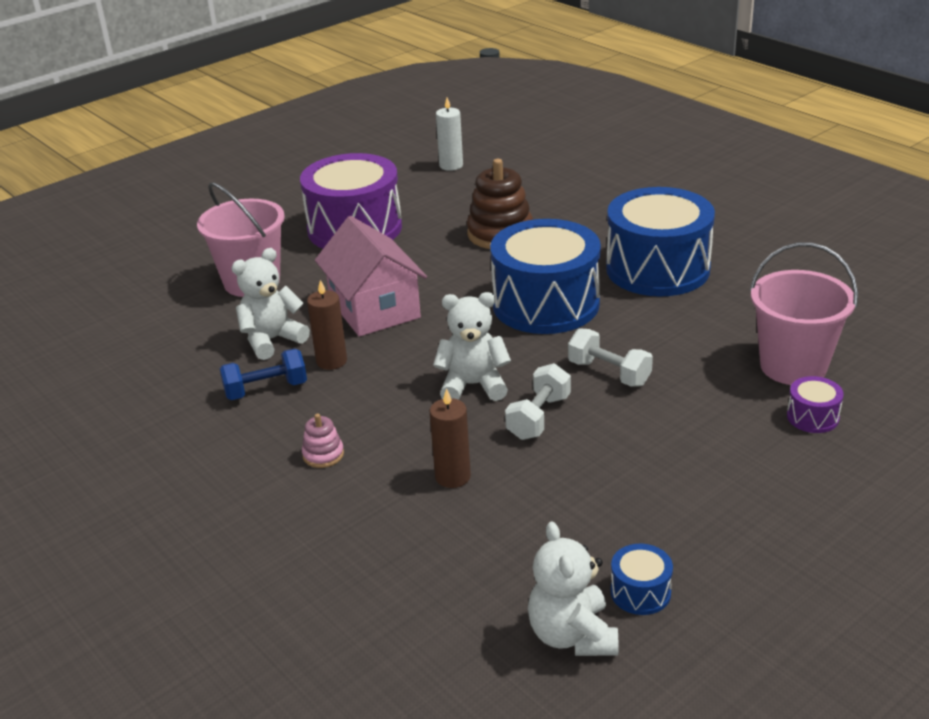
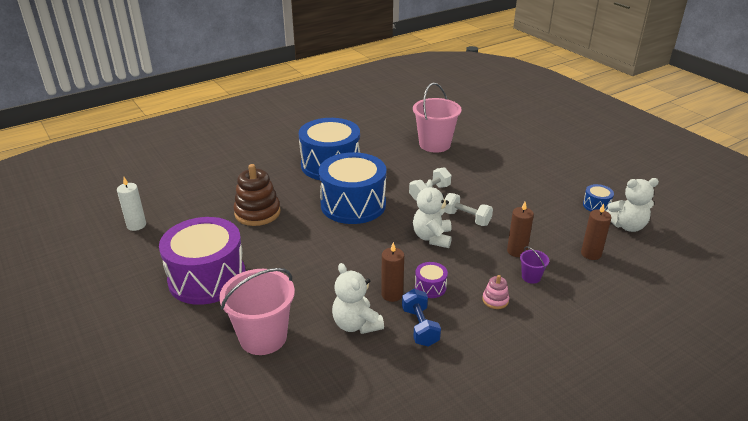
camera: 85 degrees left, 0 degrees up
(374, 309) = (331, 272): pink house -> none
(383, 492) = (531, 277): none -> purple bucket
(461, 571) = (591, 254): none -> brown candle
(812, 417) = (475, 147): purple drum -> purple drum (430, 287)

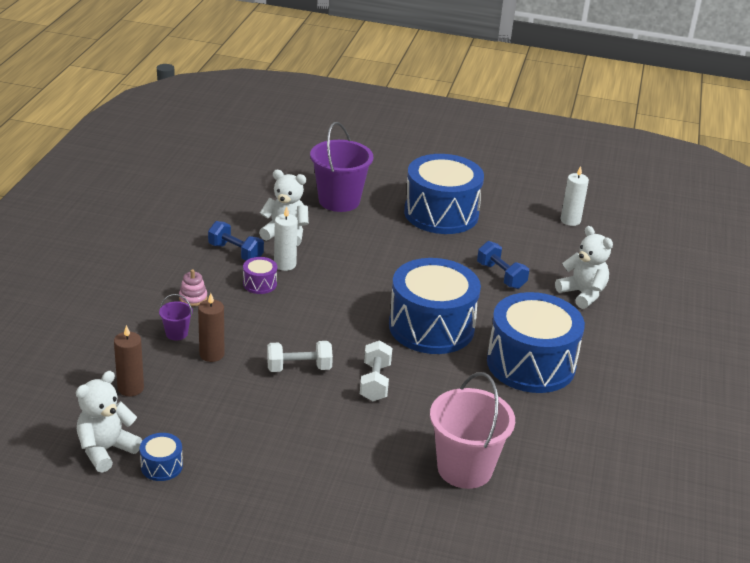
camera: 135 degrees right, 0 degrees up
(207, 278) = (441, 213): purple drum -> blue drum
(257, 213) = (501, 276): brown stacking toy -> blue dumbbell
(263, 337) = (339, 201): pink bucket -> purple bucket
(392, 294) = (285, 264): brown candle -> white candle
(432, 238) = (309, 329): white teddy bear -> white teddy bear (582, 294)

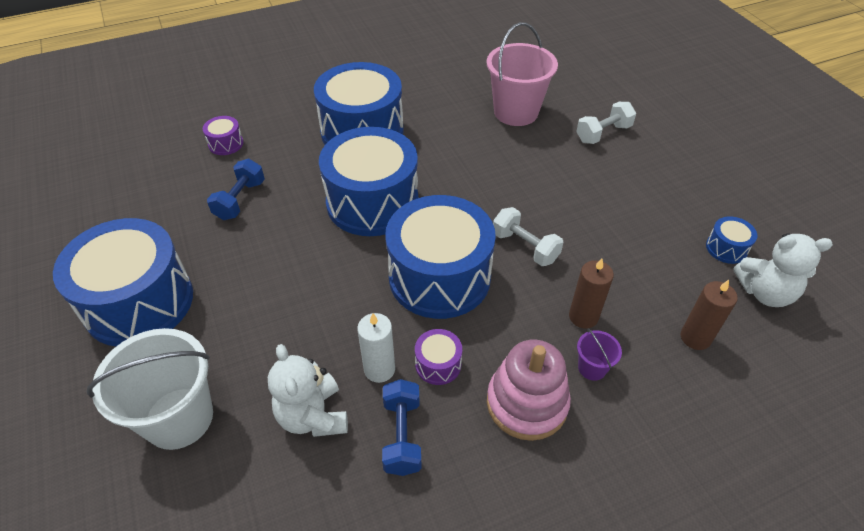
camera: 125 degrees left, 15 degrees up
(193, 298) = (526, 403): pink stacking toy -> pink stacking toy, size x2.07
(322, 318) = (439, 277): none -> blue drum
(339, 201) = (179, 418): purple bucket -> white bucket
(375, 382) = (485, 195): white dumbbell -> white dumbbell (603, 133)
(570, 220) = (79, 201): white candle -> none
(582, 294) = (226, 144): white teddy bear -> purple drum

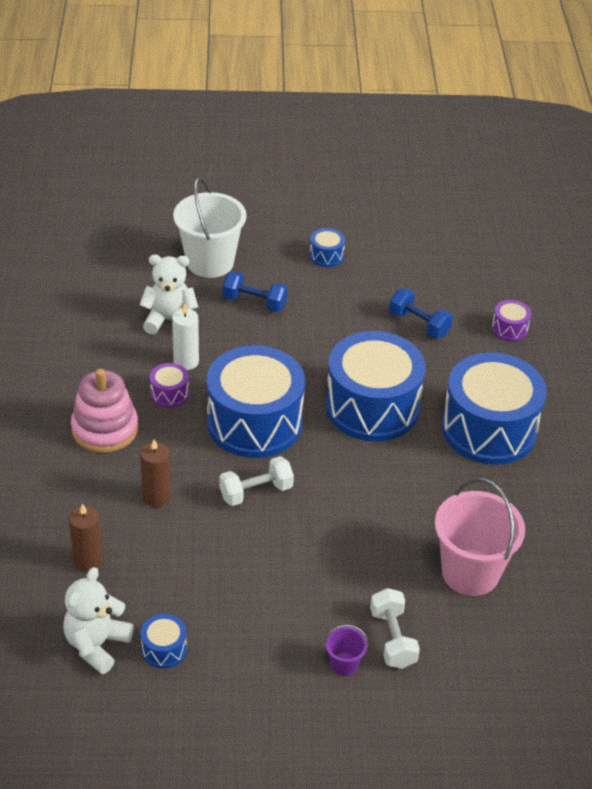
camera: 110 degrees right, 5 degrees down
(139, 302) = (326, 256): blue drum -> blue drum, size x0.41
(402, 435) = (125, 358): blue dumbbell -> blue dumbbell (254, 302)
(592, 368) = (107, 479): purple bucket -> purple bucket (344, 664)

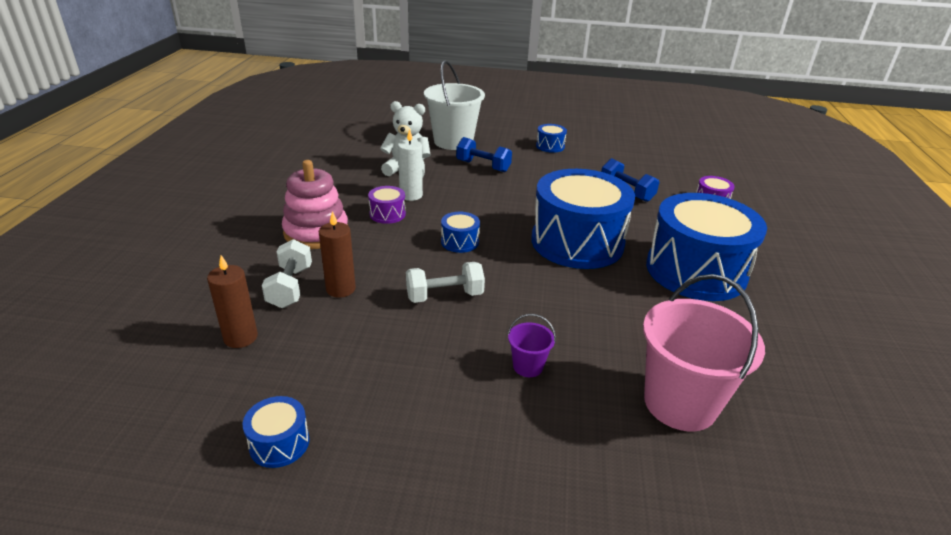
camera: 10 degrees right, 10 degrees down
(97, 645) = (201, 427): white teddy bear -> none
(254, 422) = (460, 242): blue drum -> blue drum, size x0.41
(344, 664) = (506, 496): purple bucket -> purple bucket (528, 366)
(392, 638) = (576, 471): white dumbbell -> white dumbbell (290, 287)

